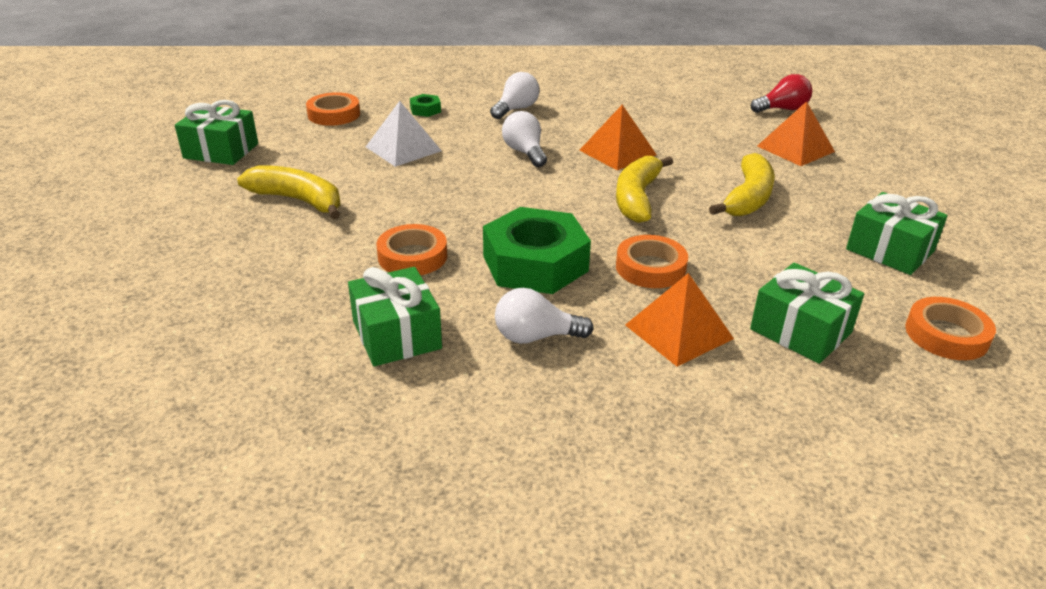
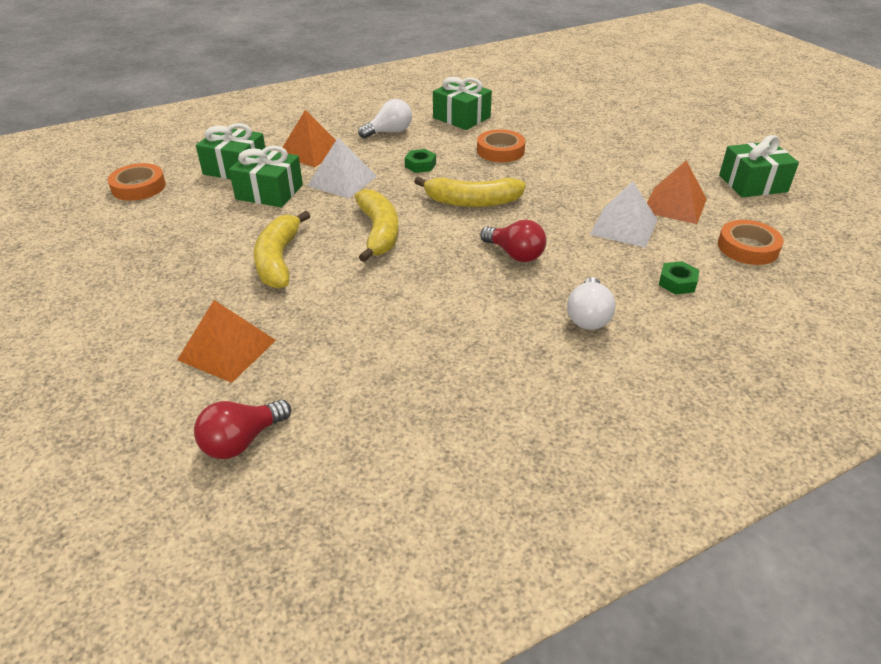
camera: 155 degrees right, 5 degrees up
(298, 200) = (624, 164): yellow banana -> yellow banana (472, 202)
(525, 152) = (515, 254): white light bulb -> red light bulb
(535, 263) = (420, 165): green nut -> green nut, size x0.42
(617, 152) = (427, 281): orange pyramid -> orange pyramid (675, 205)
(650, 268) = (342, 181): orange tape -> white pyramid
(890, 250) = (155, 239): green gift -> green gift (269, 192)

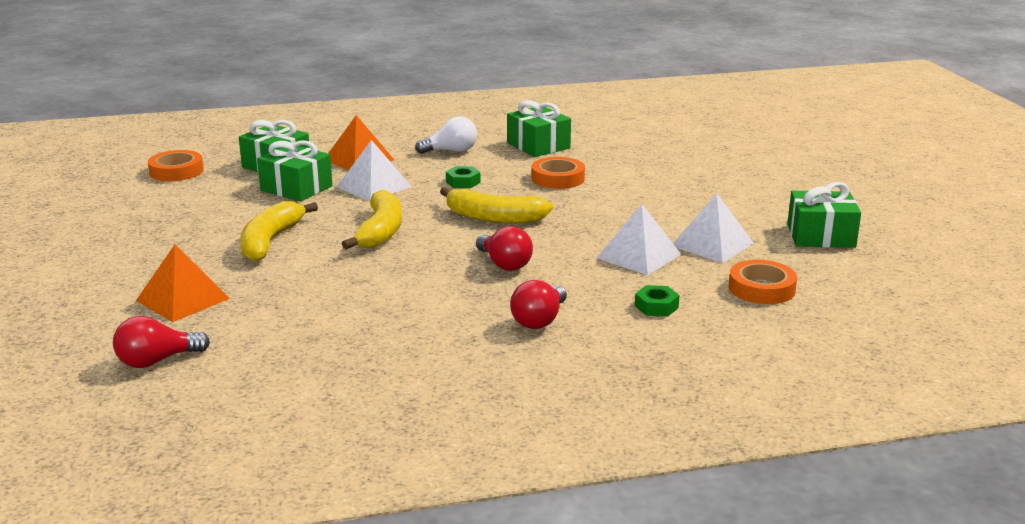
camera: 15 degrees right, 15 degrees down
(588, 316) = (539, 320): white light bulb -> red light bulb
(675, 205) = (712, 244): orange pyramid -> white pyramid

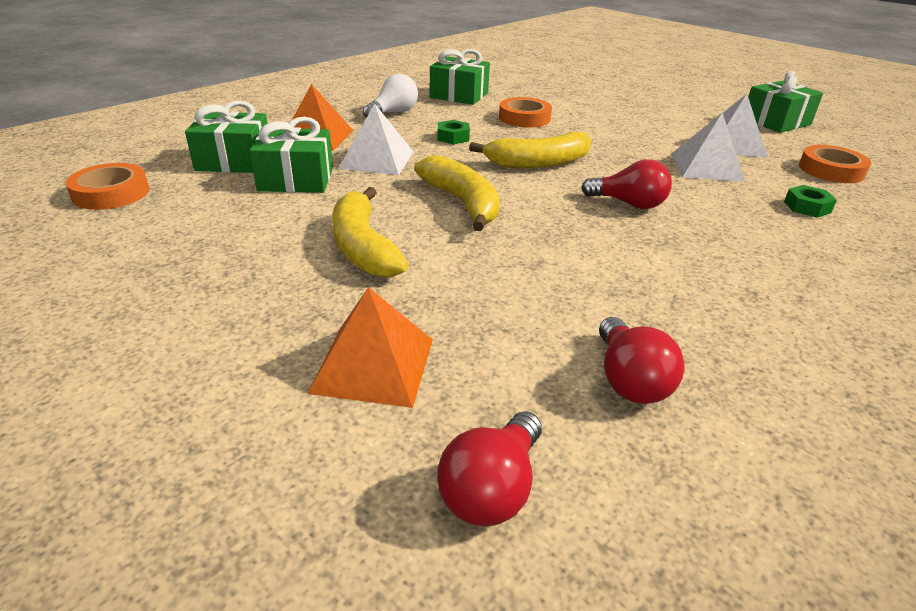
camera: 35 degrees left, 10 degrees up
(539, 320) = (761, 250): red light bulb -> red light bulb (629, 380)

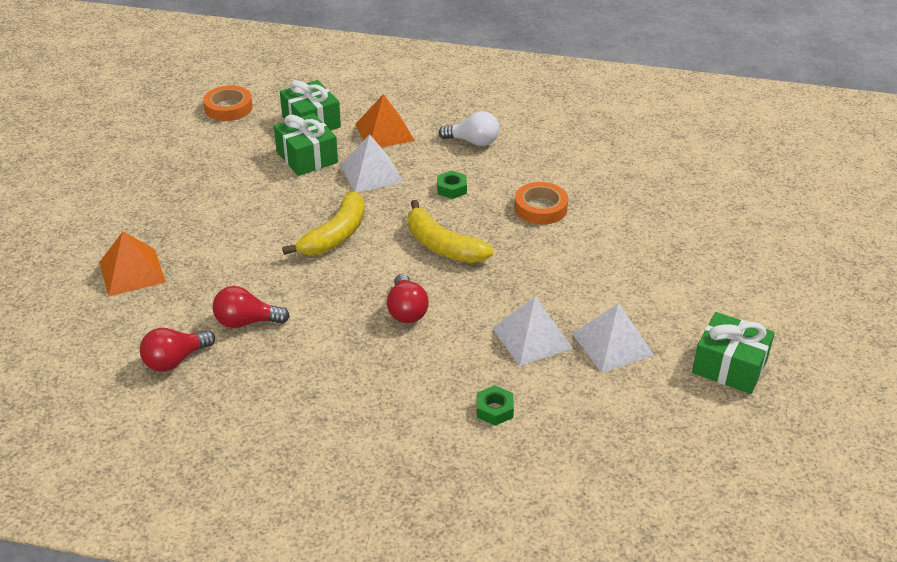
camera: 60 degrees right, 5 degrees up
(363, 247) = (241, 221): yellow banana -> none
(459, 95) = (558, 155): green gift -> none
(492, 489) = (70, 337): red light bulb -> red light bulb (246, 322)
(831, 170) = (609, 419): orange tape -> none

